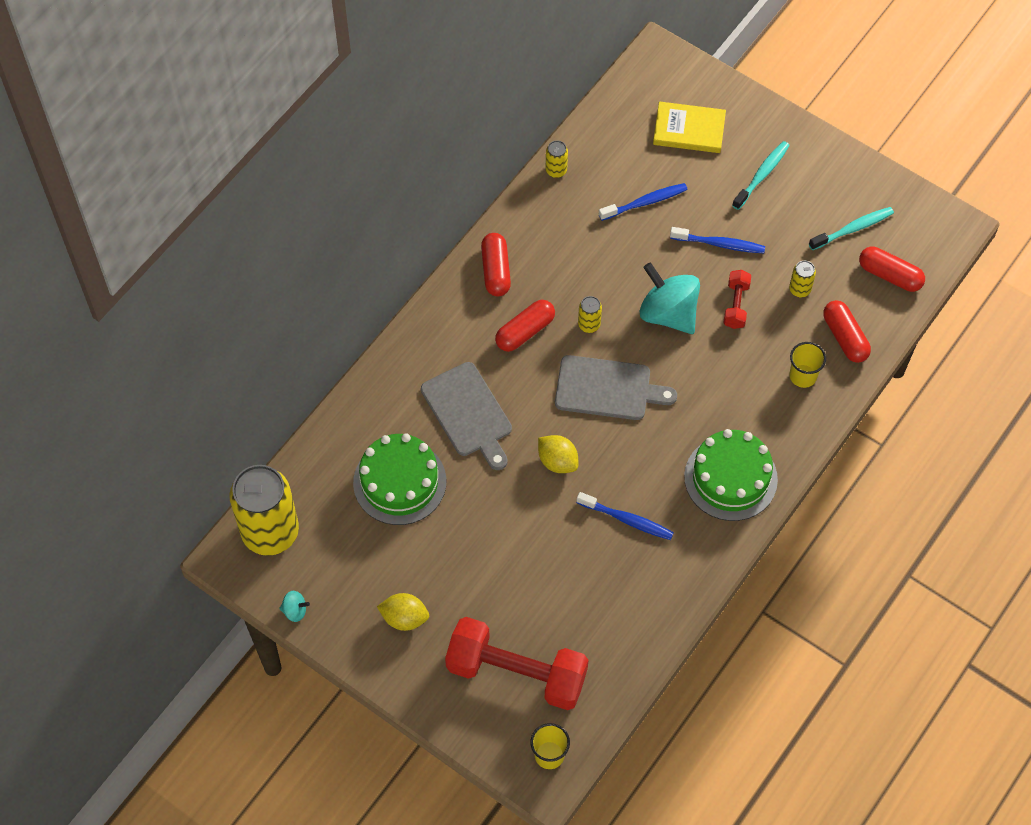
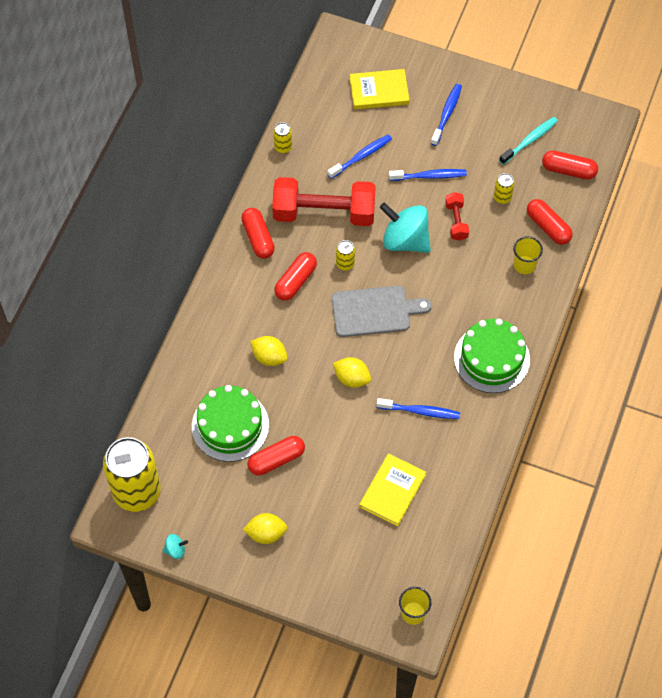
camera: 15 degrees left, 0 degrees up
(441, 535) = (276, 459): none -> red capsule
(468, 413) = (269, 357): grey cutting board -> yellow lemon
(516, 673) = (368, 554): red dumbbell -> red dumbbell (324, 213)
(566, 605) = (392, 491): none -> yellow book
(762, 175) = (447, 114): turquoise toothbrush -> blue toothbrush

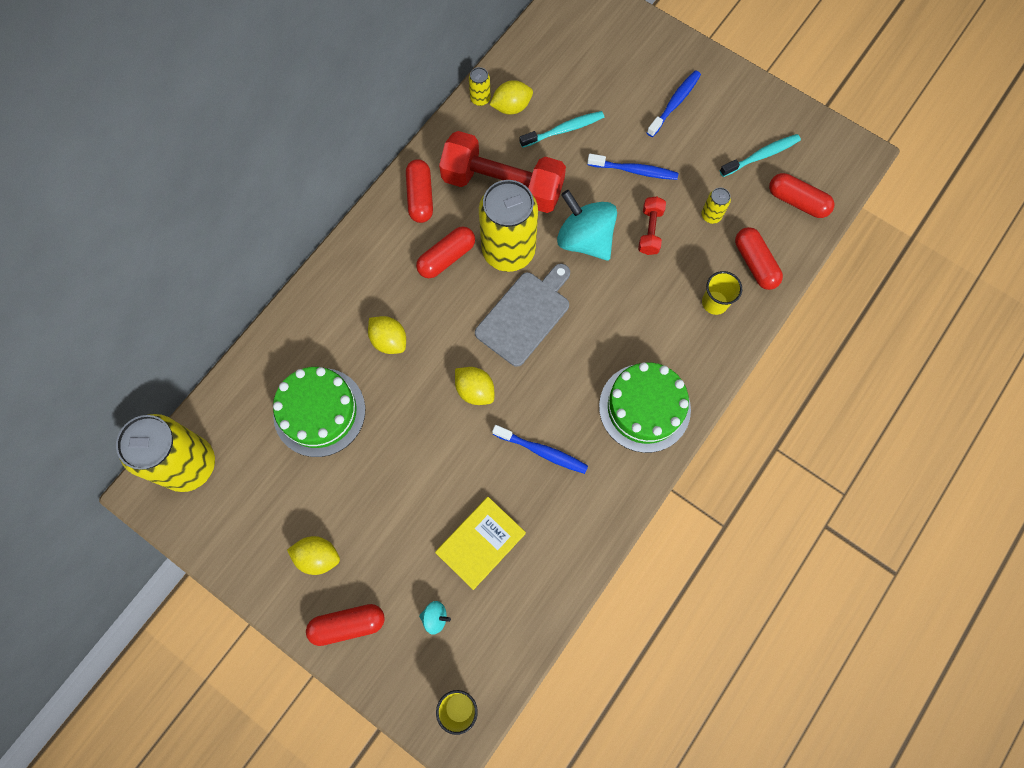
camera: 15 degrees right, 10 degrees up
(175, 550) = (209, 548): turquoise spinning top -> turquoise spinning top (435, 617)
(276, 459) = (358, 467): red capsule -> red capsule (348, 624)
(311, 148) = (511, 107): none -> yellow lemon
(345, 264) = (508, 250): yellow can -> yellow can, size x2.47
(361, 156) = (564, 130): blue toothbrush -> turquoise toothbrush
(374, 311) = (525, 315): grey cutting board -> grey cutting board turned 60 degrees counterclockwise
(379, 91) = (606, 60): yellow book -> none

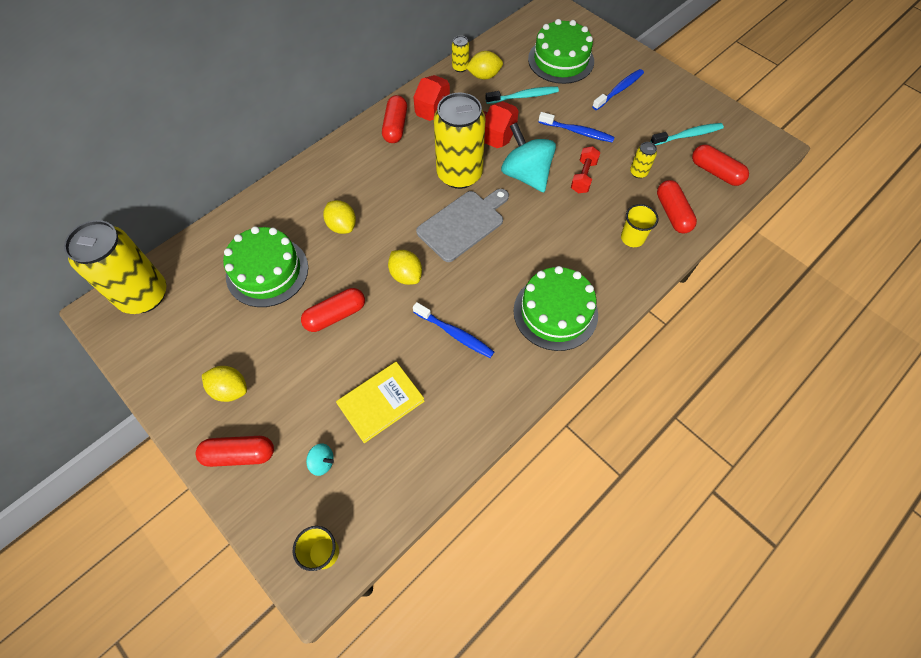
camera: 10 degrees right, 10 degrees down
(446, 257) = (406, 172): red capsule -> red capsule (335, 315)
(599, 69) = (561, 60): none -> green cake

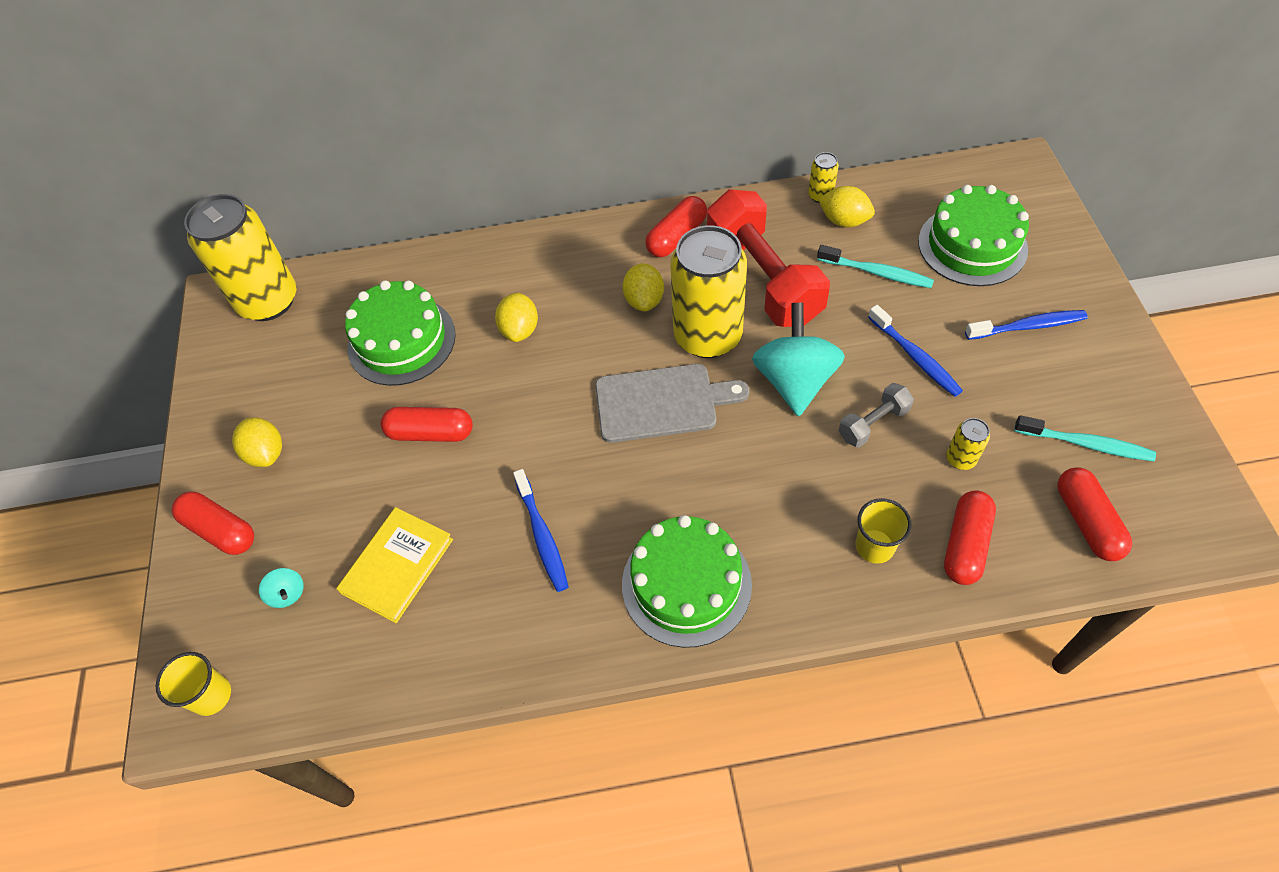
camera: 40 degrees right, 5 degrees down
(381, 403) = (397, 566): yellow book -> yellow book turned 60 degrees counterclockwise
(406, 275) = (544, 429): yellow lemon -> yellow lemon (644, 300)
(583, 176) = (873, 423): red dumbbell -> grey dumbbell

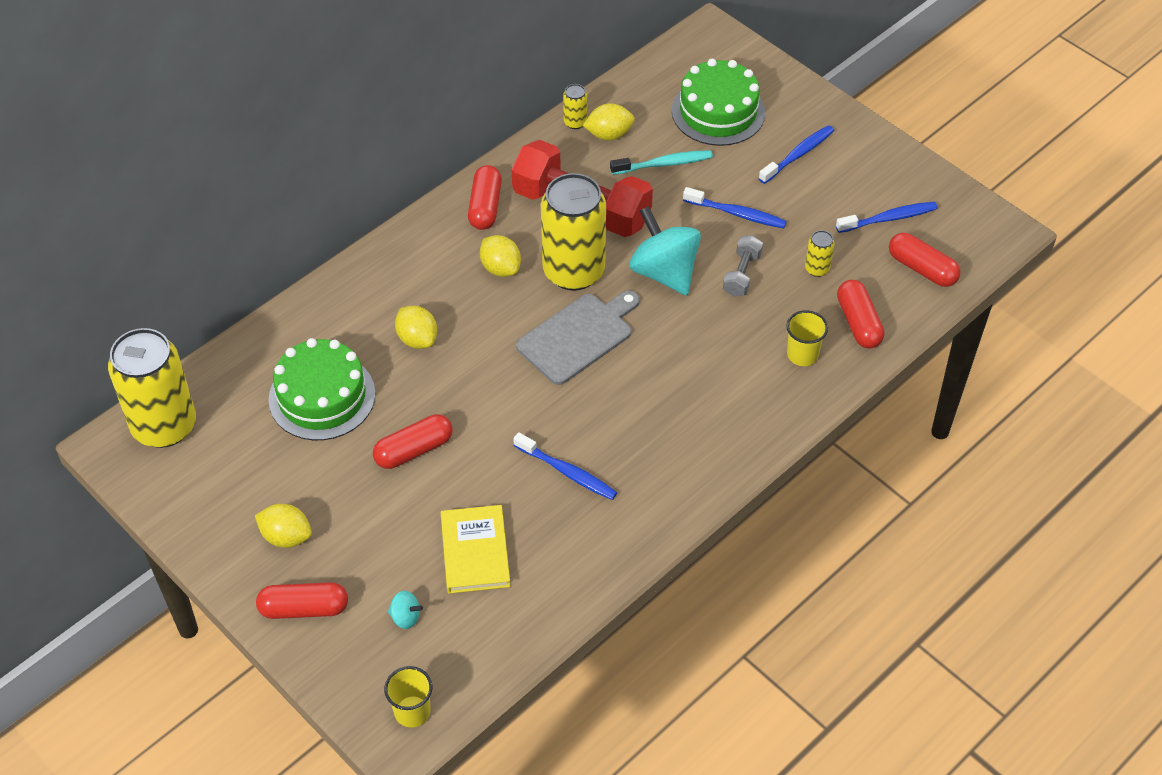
camera: 40 degrees left, 5 degrees down
(686, 584) = (697, 446): green cake -> none
(1086, 444) = (889, 218): turquoise toothbrush -> blue toothbrush

